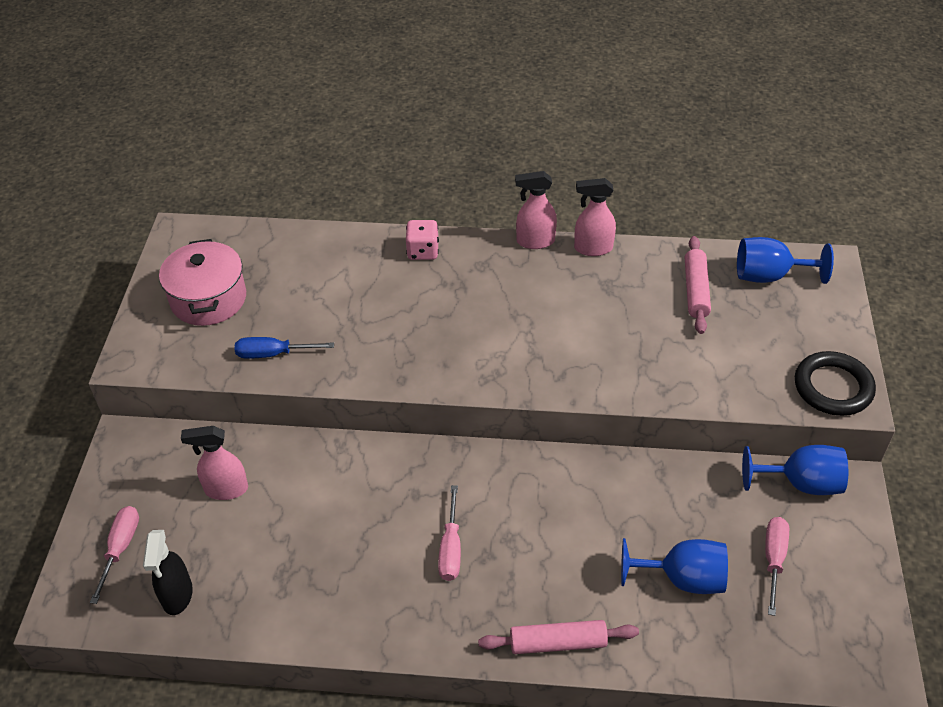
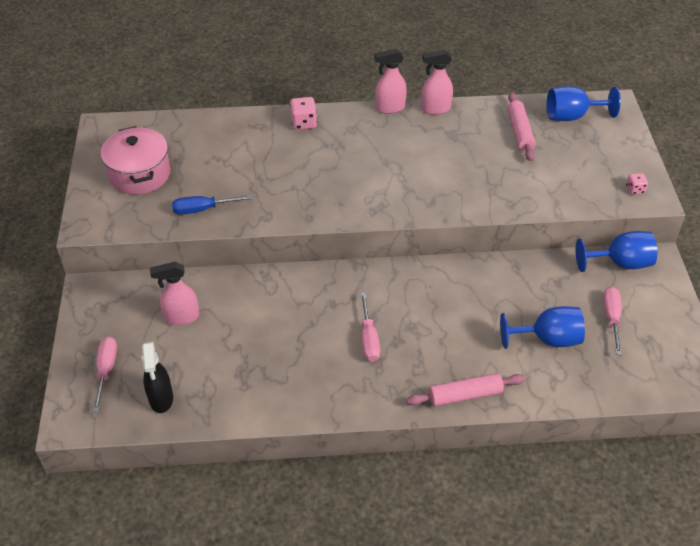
camera: 10 degrees left, 0 degrees up
(833, 387) = (635, 189): black ring -> pink dice

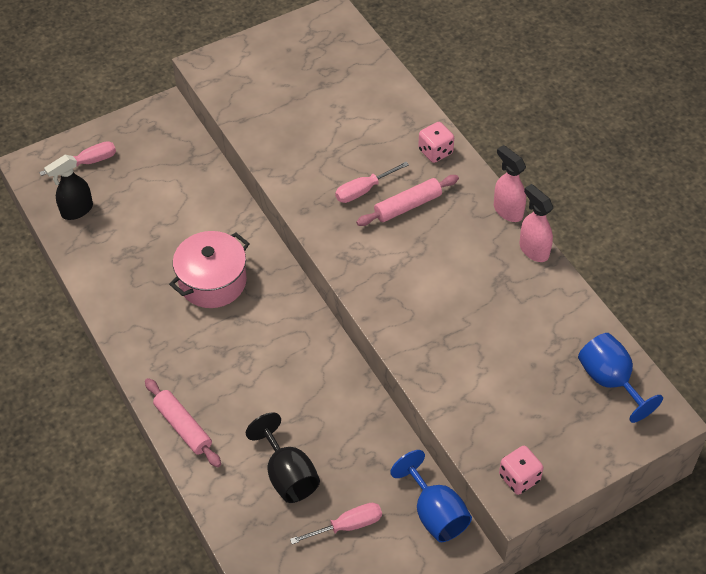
camera: 65 degrees right, 5 degrees up
(140, 174) = (287, 68): pink pot -> pink pot (212, 281)
(181, 317) = (168, 183): pink spray bottle -> none
(202, 209) = (269, 130): blue screwdriver -> none
(369, 339) = (212, 328): pink screwdriver -> pink screwdriver (363, 190)
(519, 132) = (547, 338): pink rolling pin -> pink rolling pin (408, 206)
(547, 339) = (288, 475): blue goblet -> black goblet
(635, 189) = (519, 478): pink dice -> pink dice, size x1.62

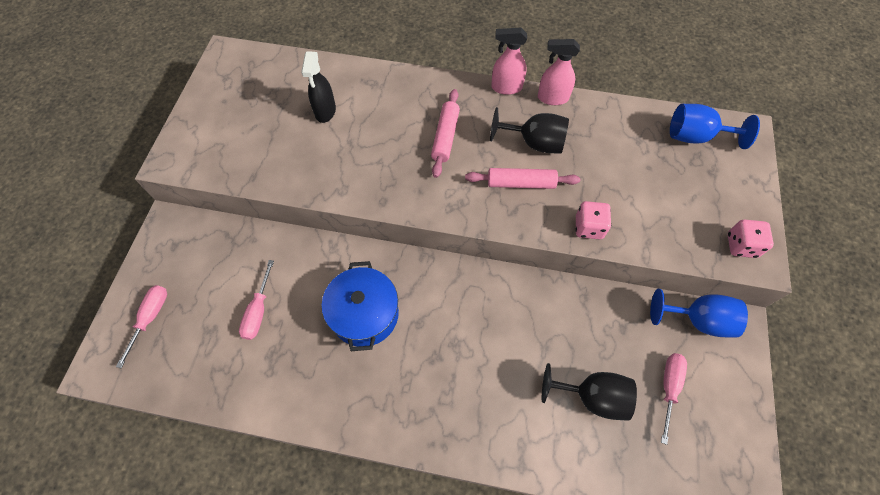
camera: 50 degrees left, 10 degrees up
(77, 210) = (188, 365): black spray bottle -> black spray bottle (325, 111)
(183, 427) = (483, 444): pink rolling pin -> pink rolling pin (521, 183)
(212, 281) = (364, 314): pink pot -> blue pot
(363, 190) = (404, 152): pink screwdriver -> pink screwdriver (258, 311)
(435, 151) = (415, 88): pink dice -> pink dice (588, 227)
(468, 268) = (534, 143): none -> black goblet

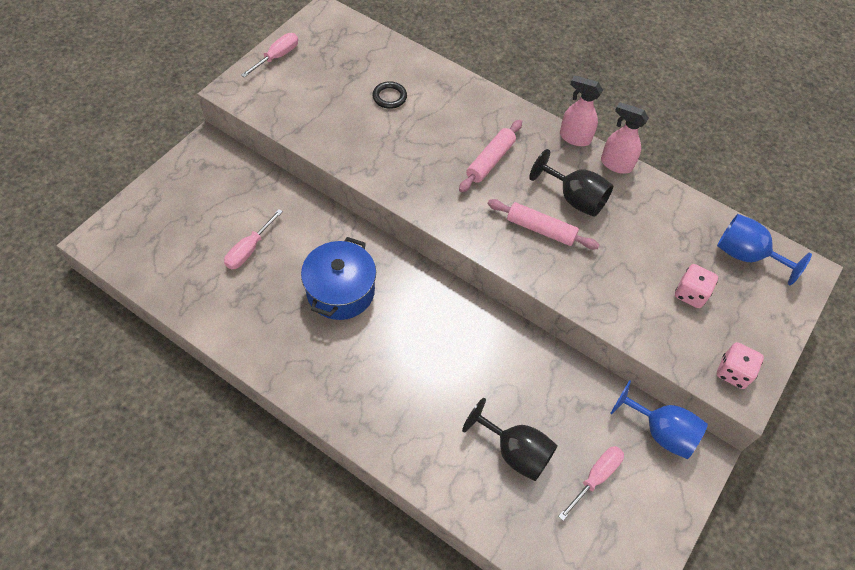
camera: 20 degrees right, 5 degrees down
(151, 317) = (157, 217): pink screwdriver -> pink screwdriver (277, 57)
(325, 111) = (389, 97): black spray bottle -> black ring
(588, 227) = (585, 294): pink dice -> pink dice (690, 294)

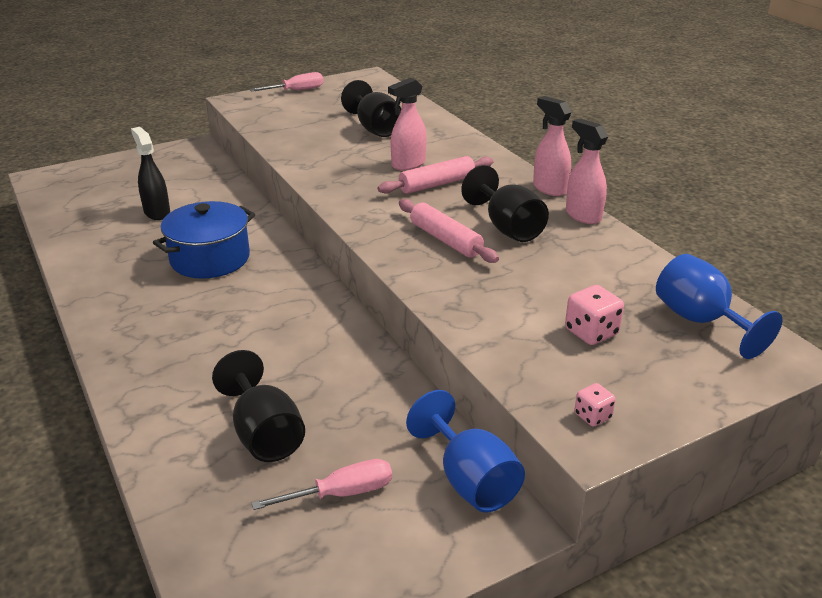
camera: 30 degrees right, 25 degrees down
(249, 250) = (157, 212): pink screwdriver -> black spray bottle
(389, 97) = (375, 128): black ring -> black goblet
(451, 141) = (408, 164): none -> pink spray bottle
(733, 372) = (592, 416): pink dice -> pink dice, size x0.62

